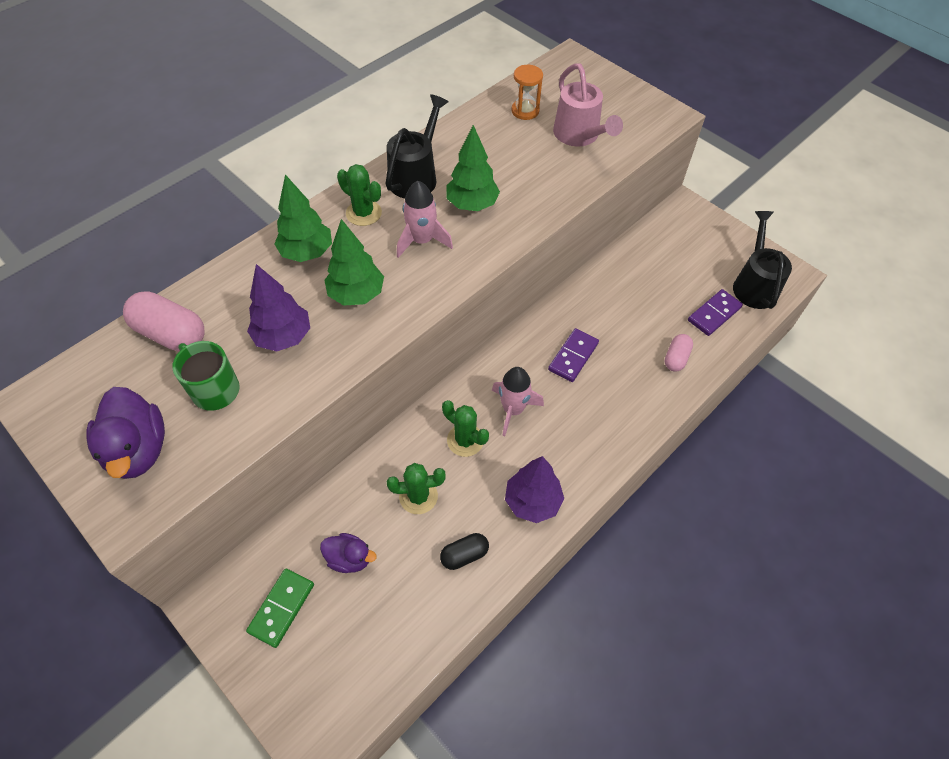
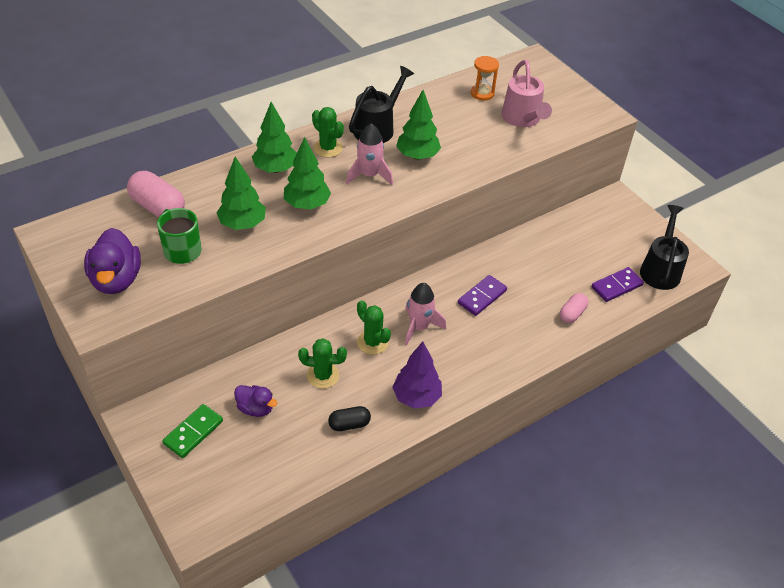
camera: 10 degrees right, 10 degrees down
(283, 337) = (242, 224): purple tree -> green tree

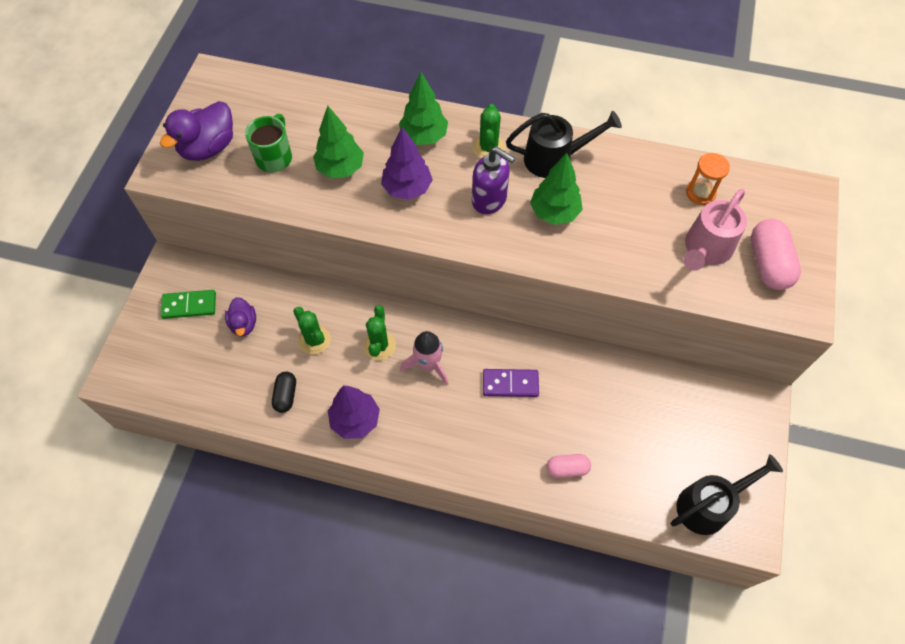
camera: 50 degrees right, 15 degrees up
(158, 207) = (302, 107): pink capsule -> pink capsule (768, 263)
(307, 204) = (407, 188): green tree -> purple tree
(349, 424) = (286, 395): black capsule -> black capsule turned 60 degrees clockwise
(369, 175) = (489, 200): pink rocket -> purple soap dispenser
(616, 286) = (643, 481): purple domino -> none

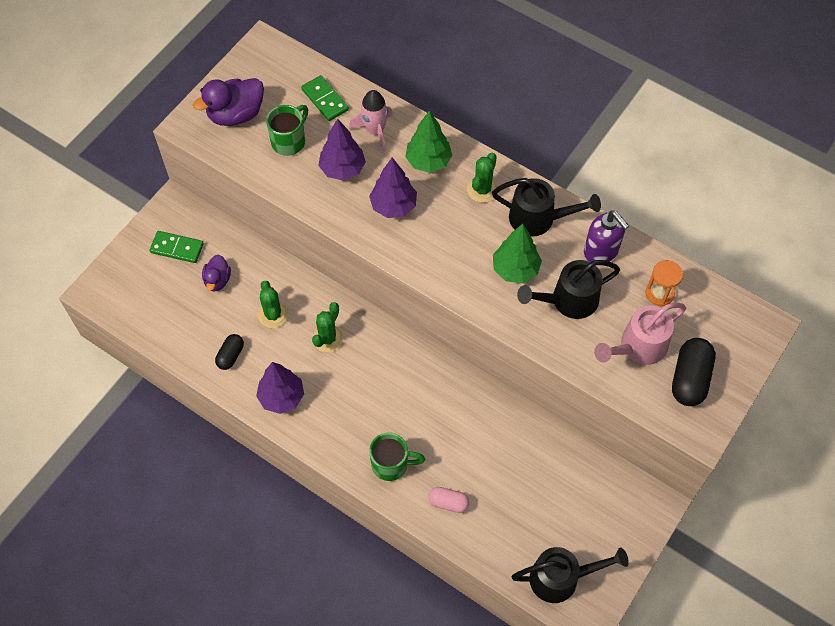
camera: 20 degrees right, 0 degrees up
(296, 108) = (325, 100): none -> green domino
(340, 168) = (342, 169): green tree -> purple tree
(428, 365) = (364, 370): pink rocket -> pink rocket (375, 131)
(489, 200) = (462, 239): purple soap dispenser -> purple soap dispenser (601, 251)
(494, 450) = (391, 464): none -> green mug
(510, 384) = (430, 412): purple domino -> none
(618, 227) = (568, 301): none -> black watering can
(768, 263) = (690, 378): pink capsule -> black capsule

